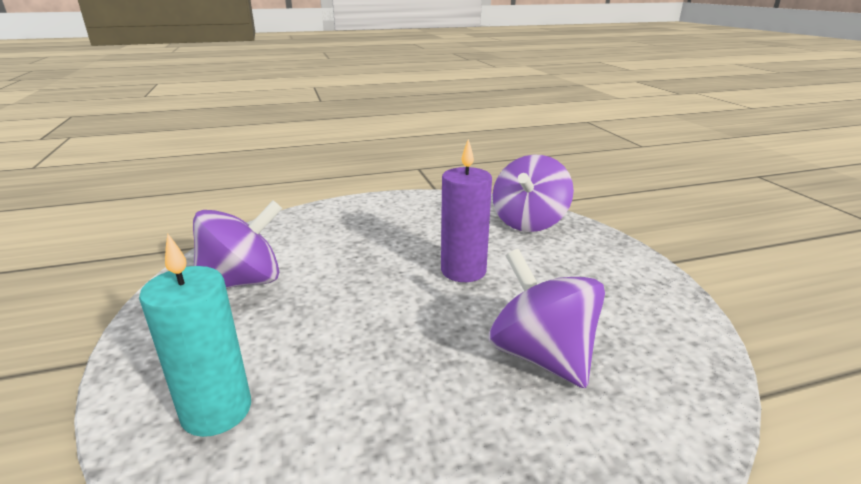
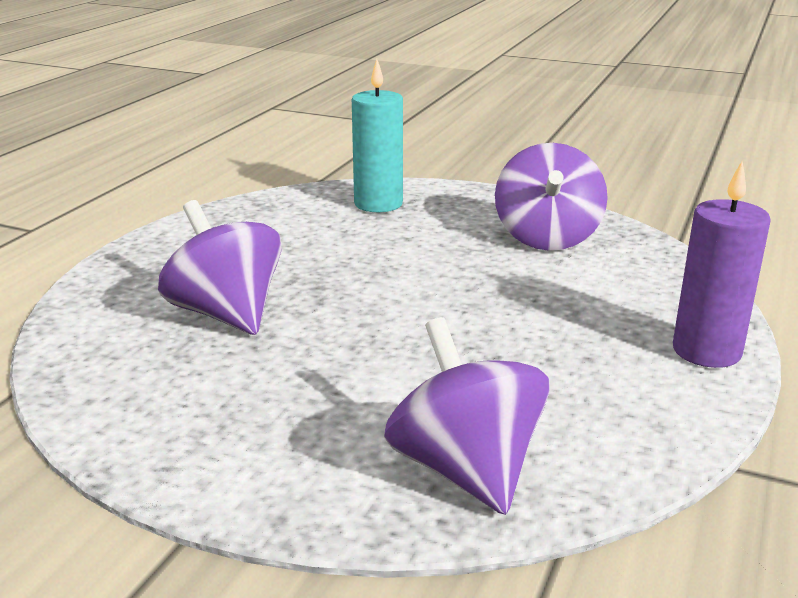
camera: 130 degrees right, 0 degrees up
(463, 271) = (407, 343): purple candle -> purple candle (706, 351)
(541, 356) = (226, 314): purple spinning top -> purple spinning top turned 135 degrees counterclockwise

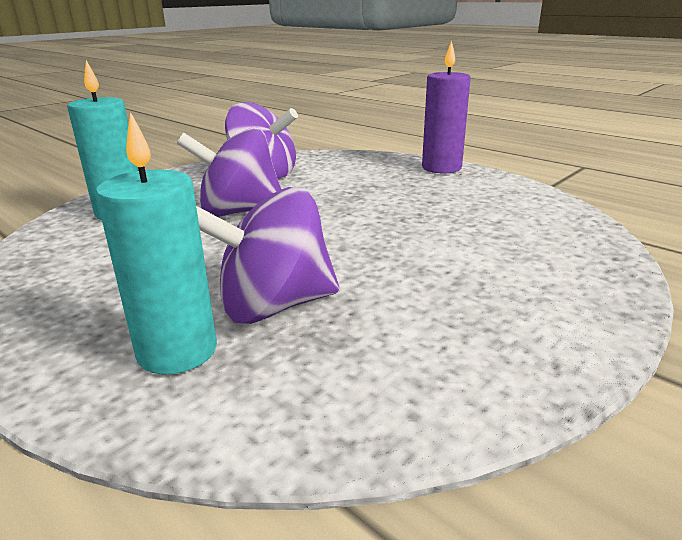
camera: 70 degrees left, 0 degrees up
(151, 294) = (177, 351): none -> turquoise candle
(466, 469) = (559, 242): purple spinning top -> purple spinning top (239, 212)

